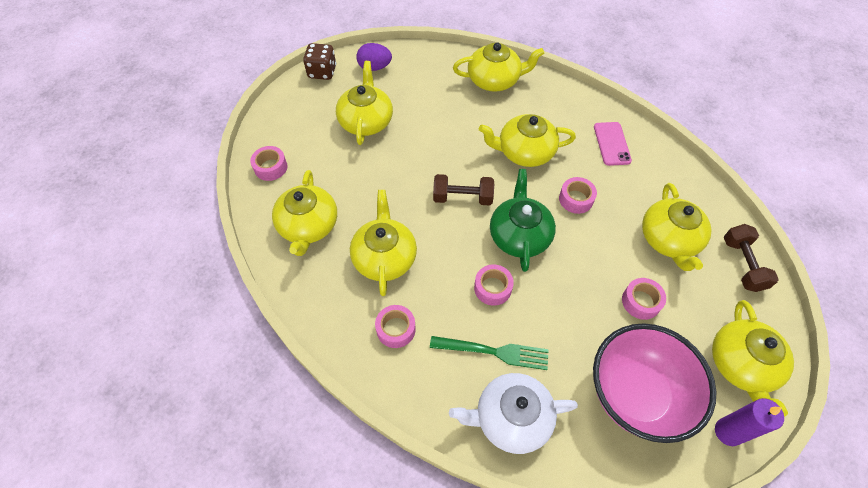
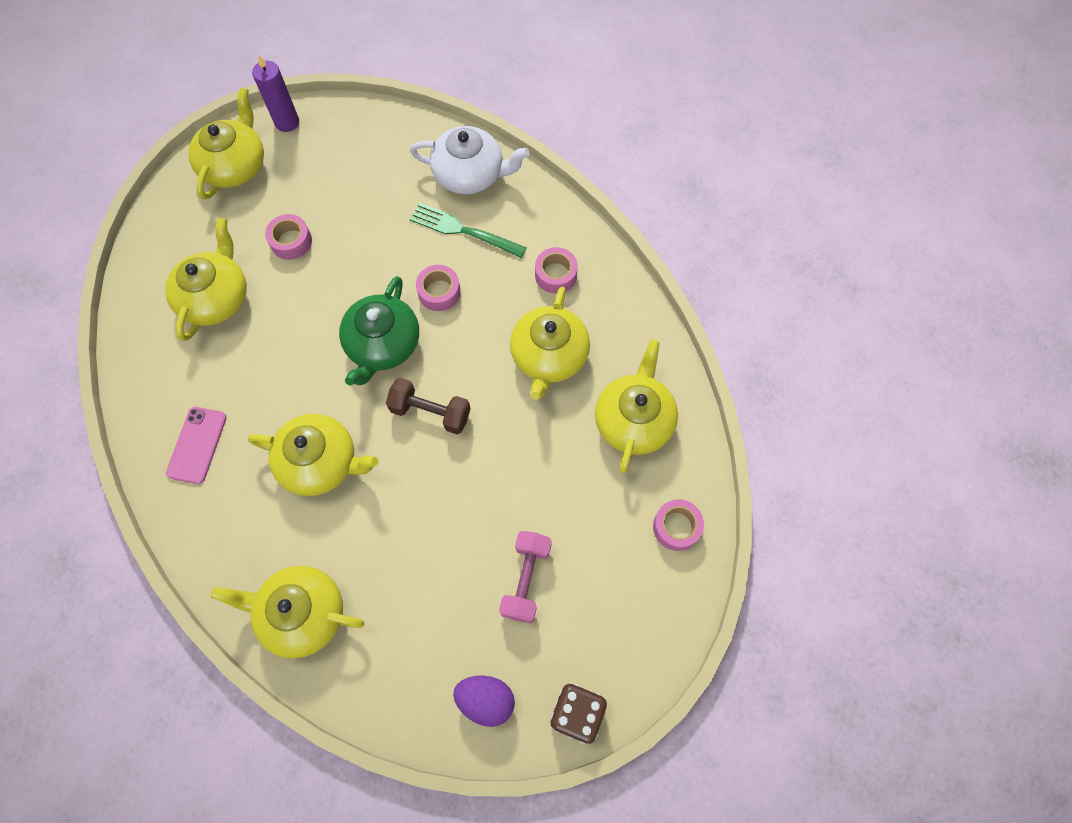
camera: 165 degrees left, 10 degrees up
(366, 121) = (526, 579): yellow teapot -> pink dumbbell
(576, 199) = (291, 375): pink tape -> none
(636, 395) = (348, 165): pink bowl -> none
(742, 264) = (158, 252): brown dumbbell -> none

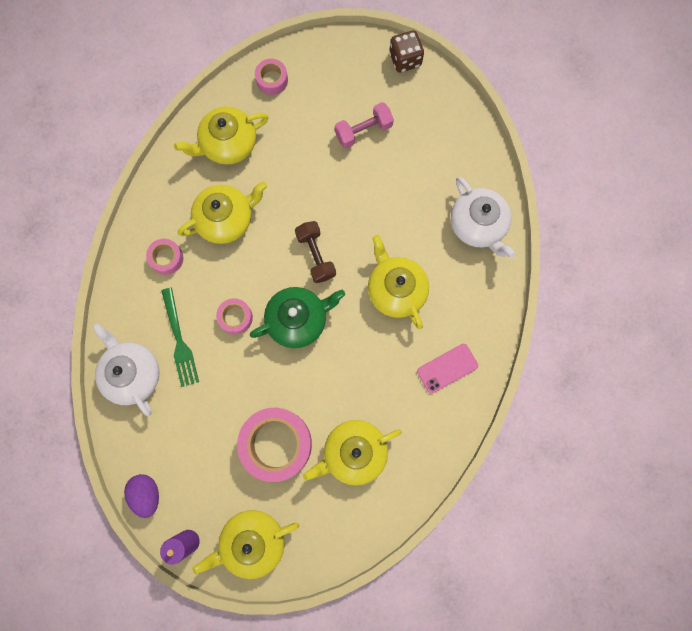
camera: 130 degrees left, 10 degrees up
(291, 241) = (276, 444): pink tape -> pink tape, size x2.01
(301, 613) = (478, 225): yellow teapot -> white teapot
(486, 700) = (436, 104): purple egg -> purple egg (147, 494)

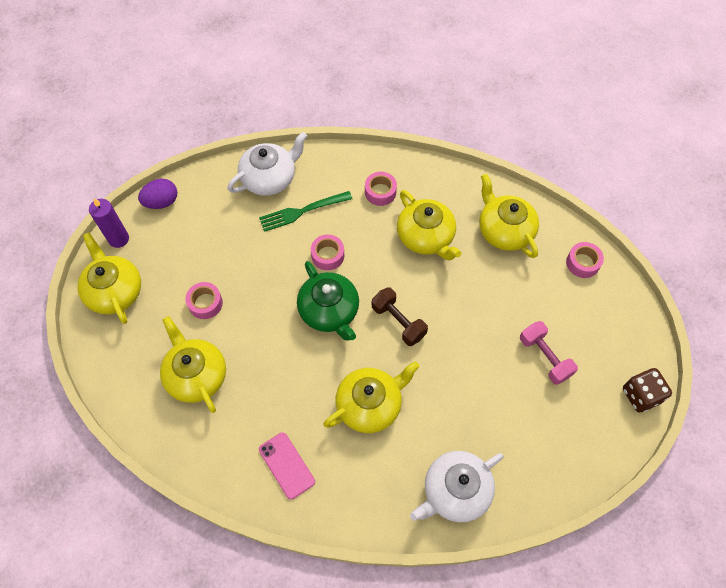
camera: 85 degrees right, 15 degrees down
(276, 444) = (205, 303): pink tape -> pink tape, size x0.50
(316, 255) = (398, 322): brown dumbbell -> brown dumbbell turned 75 degrees clockwise

